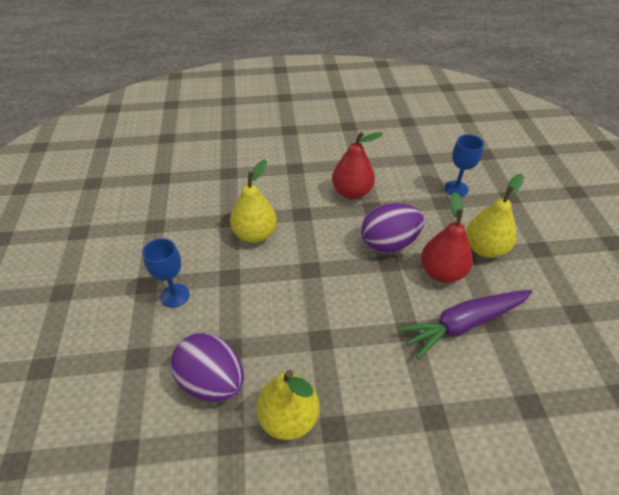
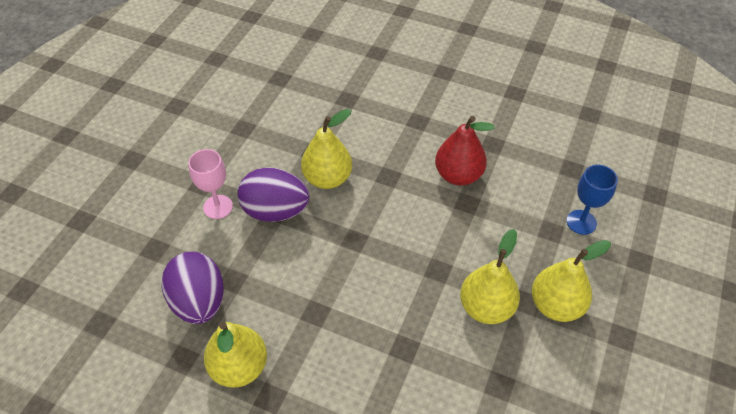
camera: 30 degrees right, 5 degrees up
(175, 295) = (218, 207): blue goblet -> pink goblet
(388, 243) = (454, 250): purple egg -> purple egg (275, 211)
(442, 272) = (486, 307): red pear -> yellow pear
(464, 324) = (465, 371): purple carrot -> none

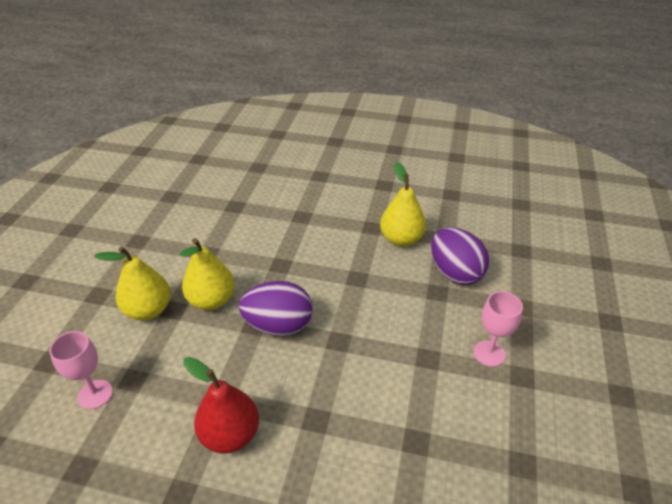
camera: 170 degrees right, 10 degrees down
(275, 211) = (428, 358): purple egg -> purple egg (278, 325)
(327, 178) = (386, 405): yellow pear -> none
(581, 222) = (95, 394): blue goblet -> pink goblet

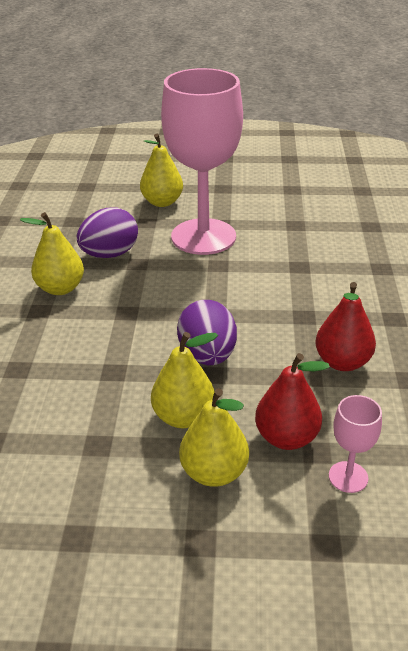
camera: 100 degrees left, 5 degrees down
(157, 362) = (287, 437): none -> red pear
(489, 353) = (203, 237): pink goblet -> pink goblet, size x2.49
(571, 324) = (162, 202): none -> yellow pear

